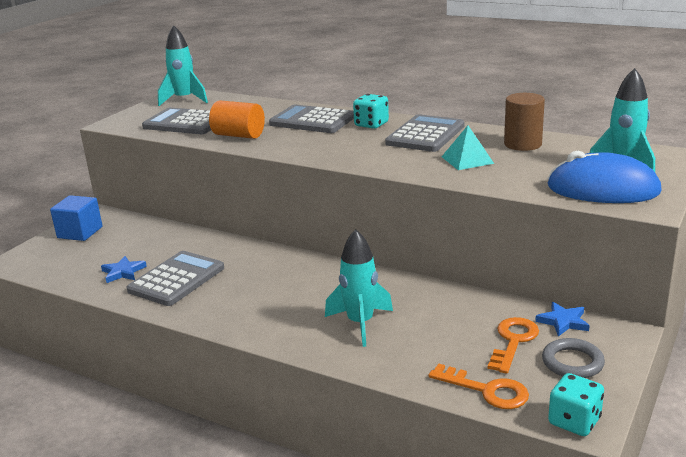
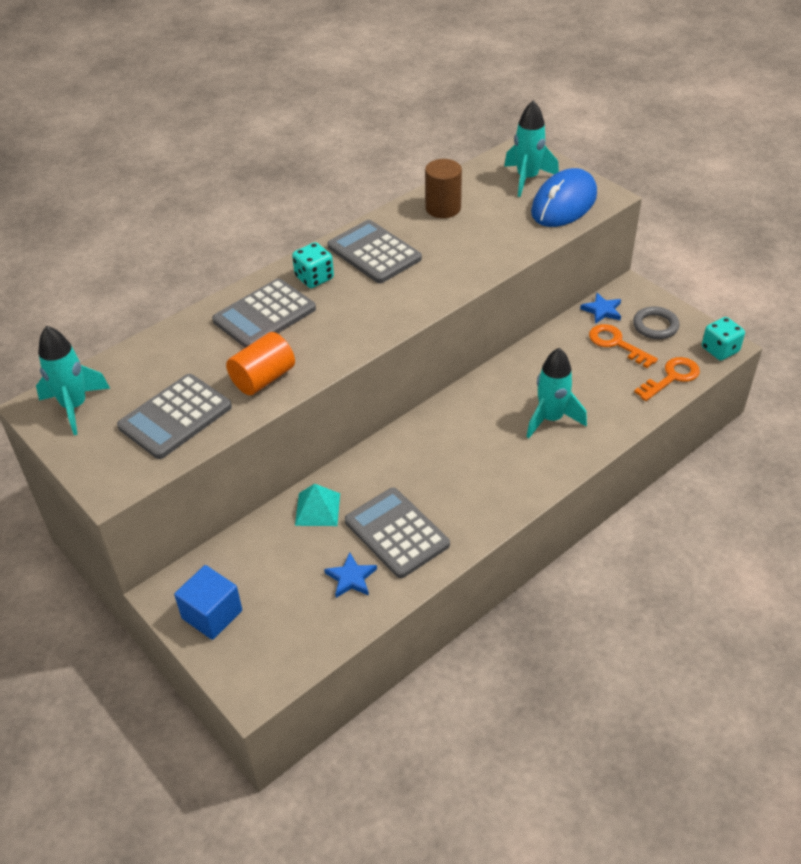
camera: 70 degrees left, 20 degrees up
(467, 160) = (456, 247): turquoise pyramid -> turquoise pyramid (317, 509)

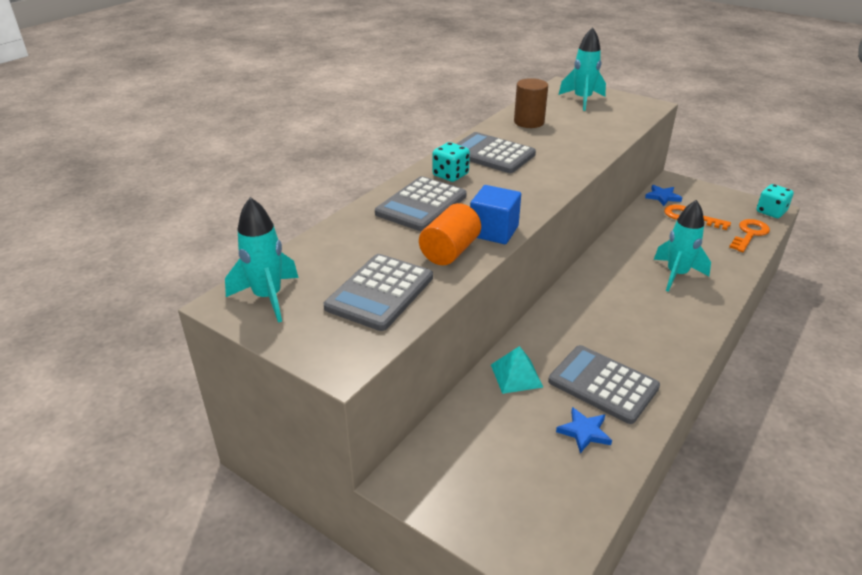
camera: 15 degrees left, 10 degrees down
(212, 614) = (462, 493): blue cube -> blue cube (494, 231)
(564, 204) = (623, 111): blue mouse -> none
(655, 326) = (710, 202): grey ring -> none

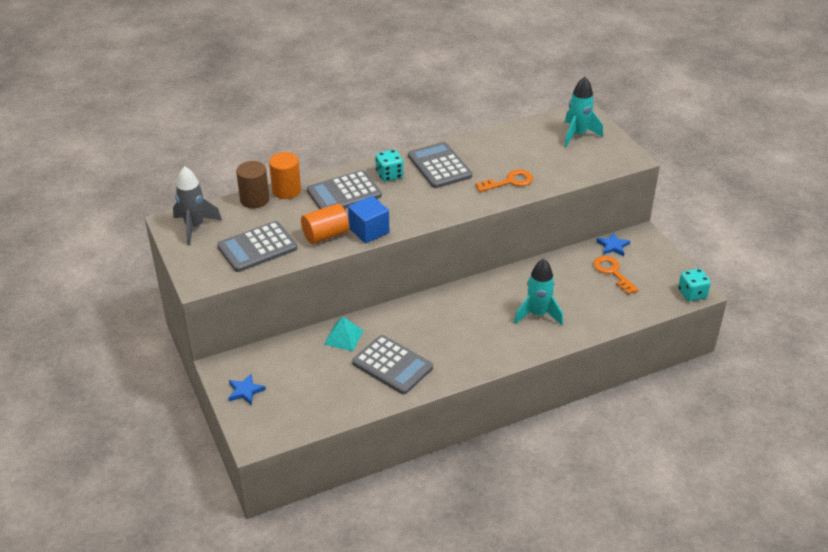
camera: 30 degrees right, 5 degrees up
(268, 297) = (195, 227): turquoise rocket -> grey rocket
(350, 222) = (286, 190): none -> orange cylinder
(529, 122) = (504, 144): brown cylinder -> brown cylinder (254, 200)
(584, 432) = (348, 387): blue star -> blue star (245, 391)
(603, 384) = (392, 365): grey calculator -> grey calculator turned 150 degrees clockwise
(749, 234) = (644, 305): orange key -> orange key (509, 181)

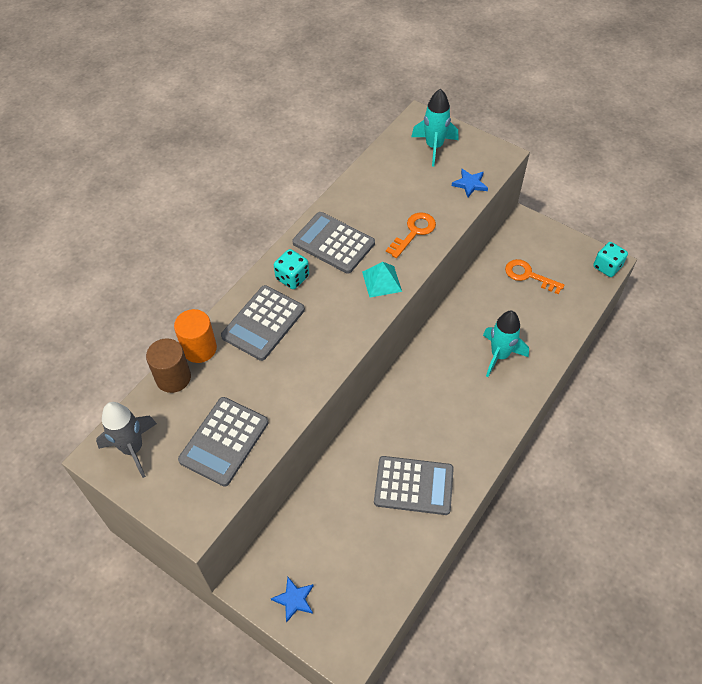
camera: 30 degrees left, 15 degrees up
(325, 235) = (284, 388): orange cylinder -> none
(343, 337) = (344, 477): turquoise pyramid -> turquoise pyramid (381, 281)
(369, 231) = (324, 360): blue cube -> none
(613, 246) = (508, 246): blue star -> blue star (470, 184)

